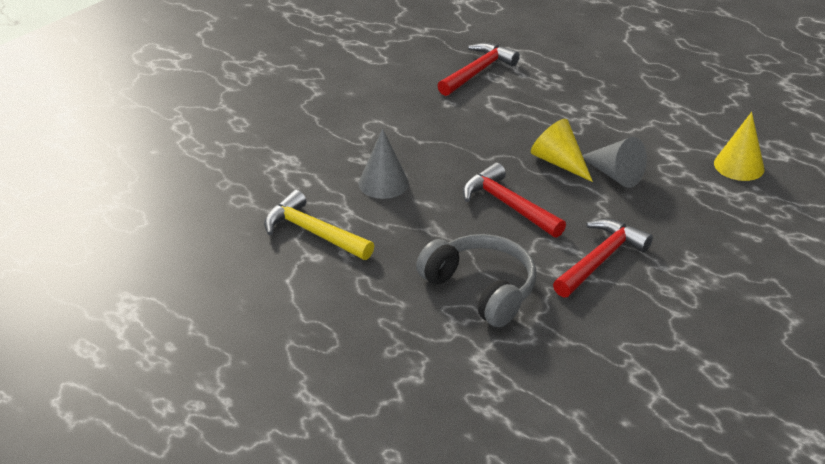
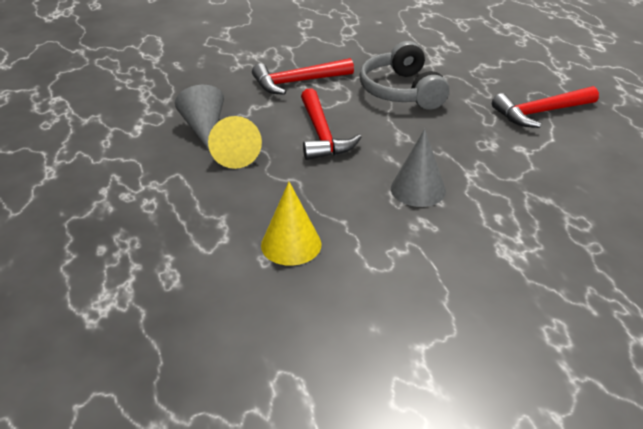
camera: 150 degrees left, 0 degrees up
(313, 232) = (513, 167): yellow hammer -> none
(478, 72) = (179, 294): red hammer -> red hammer (540, 112)
(739, 166) = (101, 103): yellow cone -> yellow cone (291, 244)

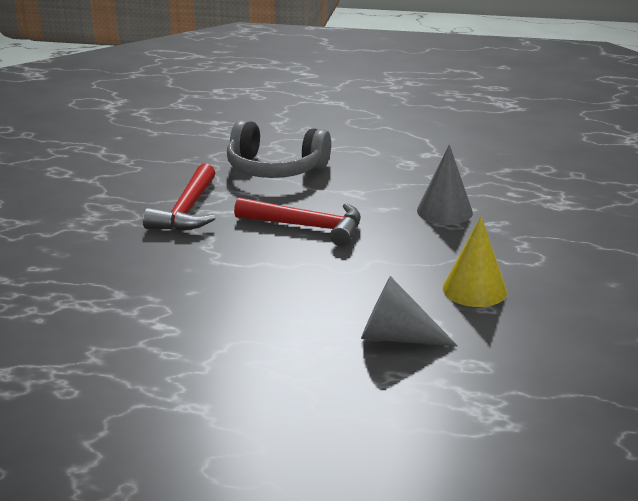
camera: 60 degrees left, 10 degrees down
(204, 128) = (217, 285): grey cone -> grey cone (396, 337)
(235, 153) = (289, 279): yellow cone -> none
(540, 112) = (383, 129): red hammer -> none

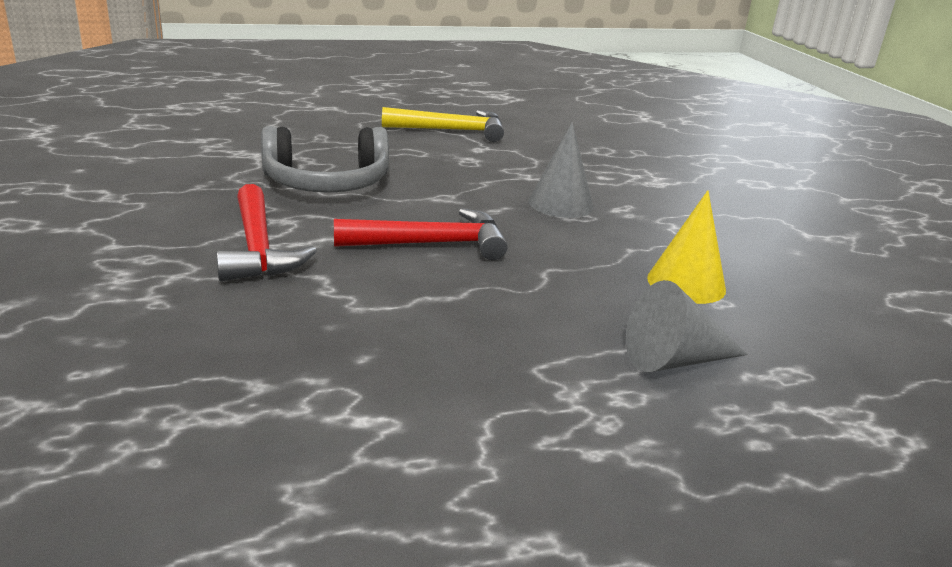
camera: 30 degrees left, 0 degrees up
(420, 135) = (451, 131): none -> yellow hammer

